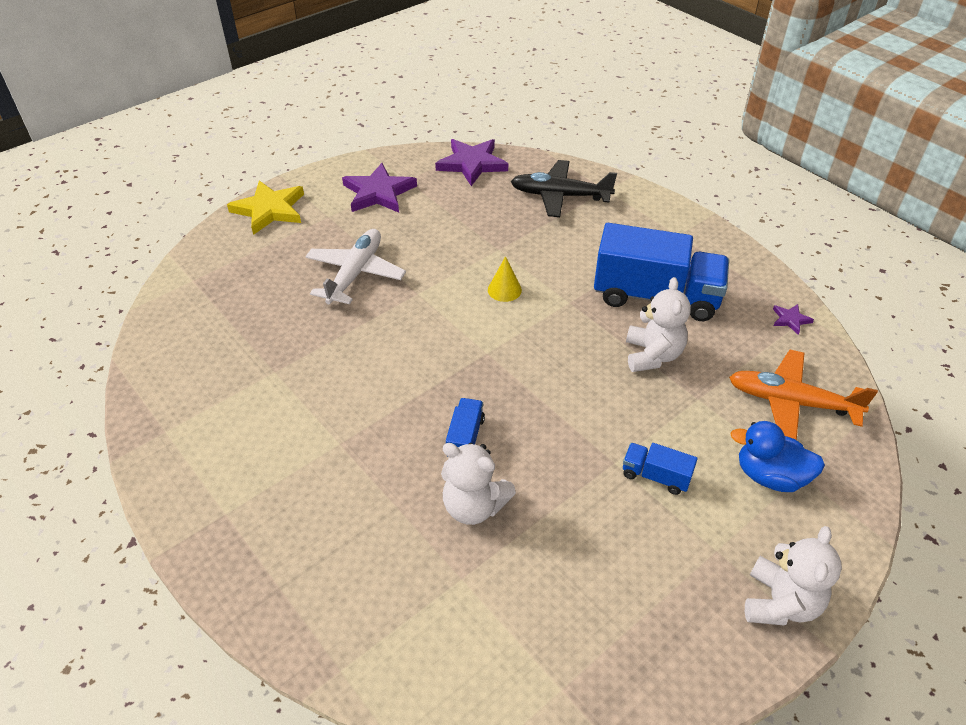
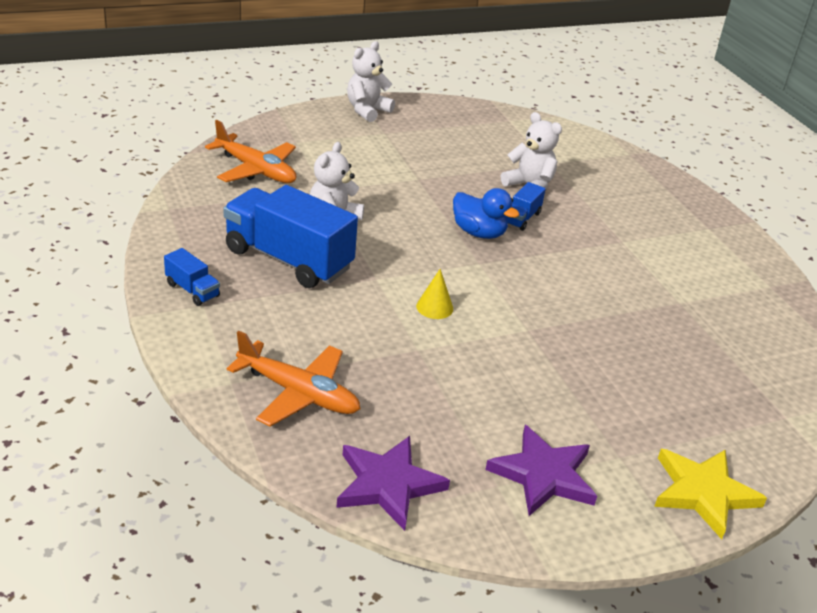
camera: 165 degrees left, 10 degrees down
(355, 274) = (592, 369): white plane -> none
(560, 196) = (298, 393): black plane -> orange plane
(655, 476) = (394, 166): blue truck -> blue truck (192, 290)
(770, 476) = (317, 146): blue duck -> blue duck (479, 233)
(790, 320) = (187, 210): purple star -> none

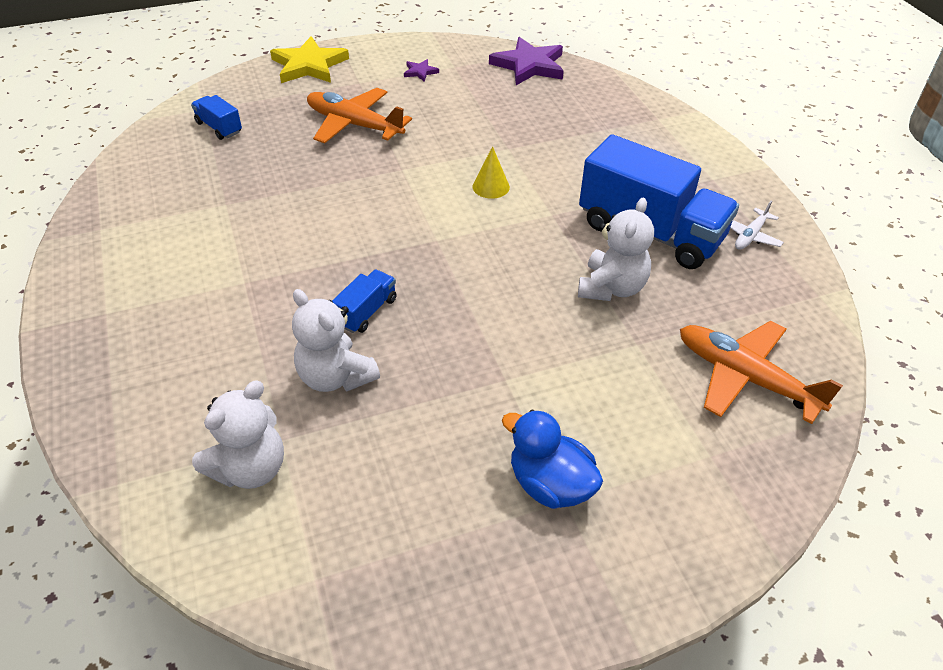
camera: 175 degrees left, 10 degrees up
(192, 290) = (731, 192): blue truck -> blue truck (219, 127)
(197, 252) = (750, 236): none -> white plane
(298, 393) = (603, 113): orange plane -> orange plane (354, 125)
(367, 110) = (606, 579): white teddy bear -> white teddy bear (250, 468)
(479, 233) = (429, 283): blue duck -> blue duck (550, 484)
(543, 475) = (420, 72): purple star -> purple star, size x0.46

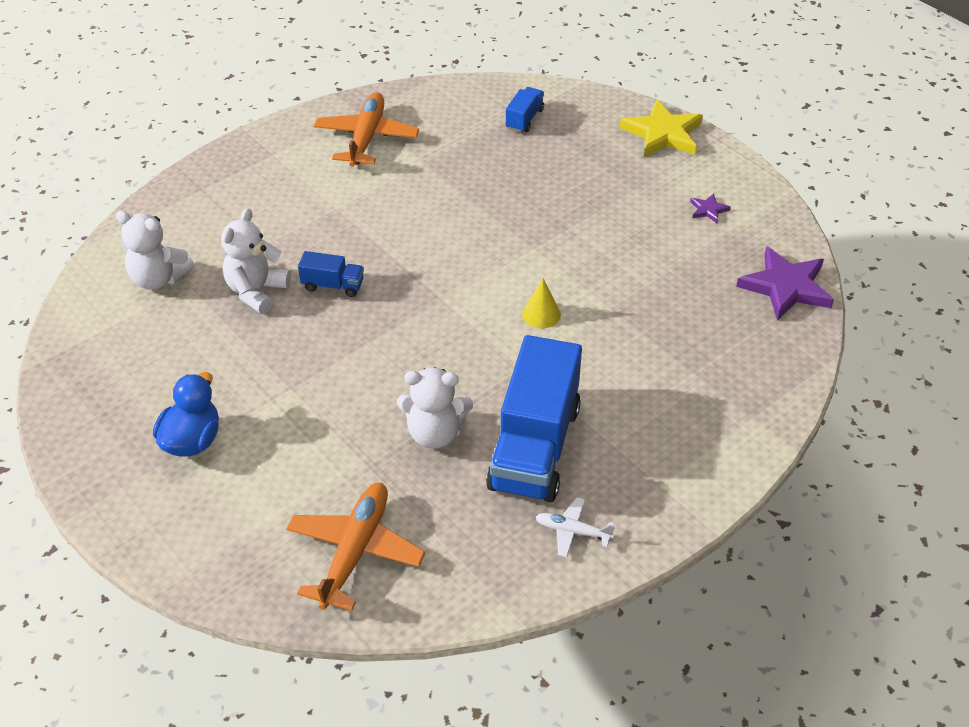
camera: 70 degrees right, 0 degrees up
(354, 125) = (583, 196): orange plane -> orange plane (366, 138)

